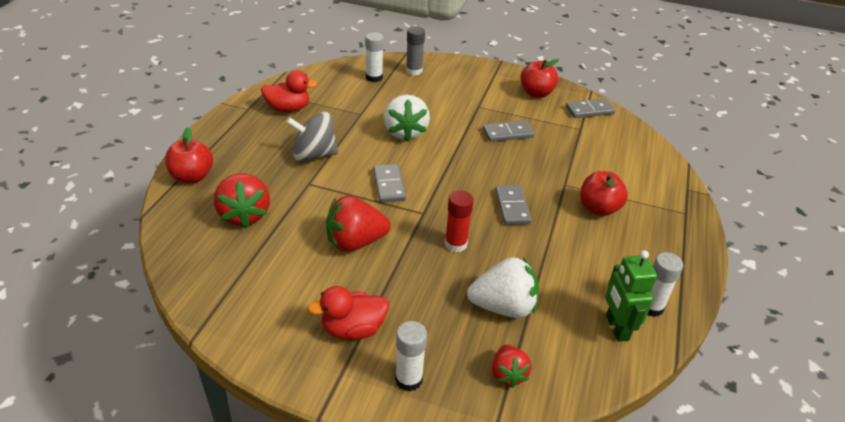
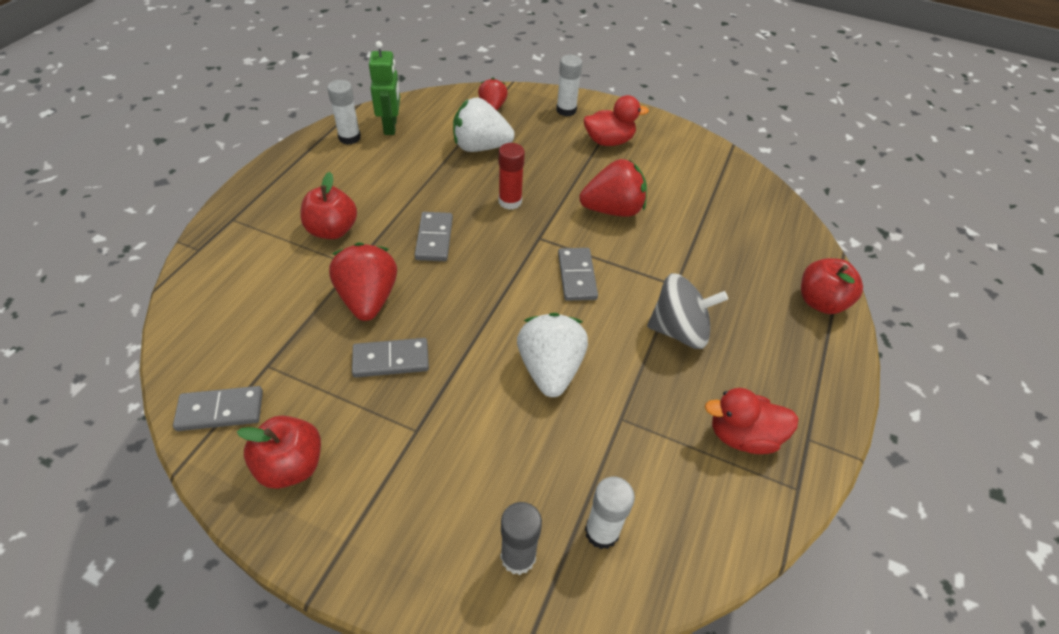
camera: 175 degrees left, 10 degrees up
(244, 215) = (736, 246): red strawberry -> red strawberry (368, 299)

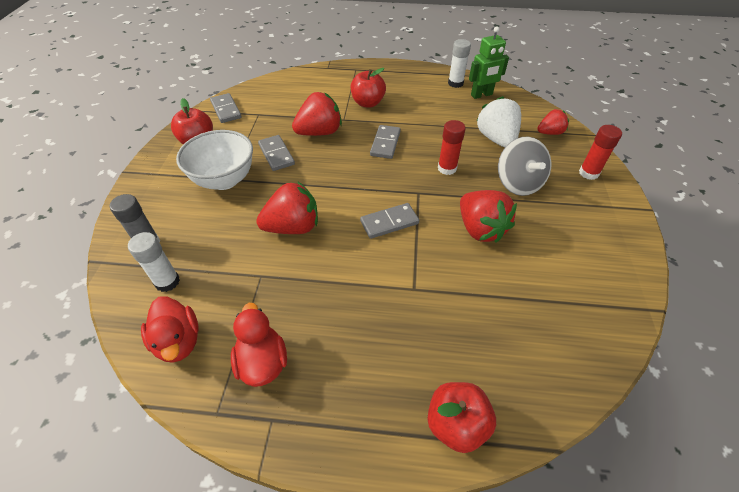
camera: 75 degrees right, 0 degrees up
(417, 436) = (224, 180): none -> white bowl
(434, 239) = (385, 143): grey domino -> grey domino turned 60 degrees counterclockwise
(550, 369) = (293, 227): white strawberry -> red strawberry
(566, 110) = (588, 173): white glue stick -> red glue stick
(609, 141) = (571, 209): red duck -> red duck (178, 341)
(679, 330) = (361, 299): grey spinning top -> grey spinning top (518, 183)

